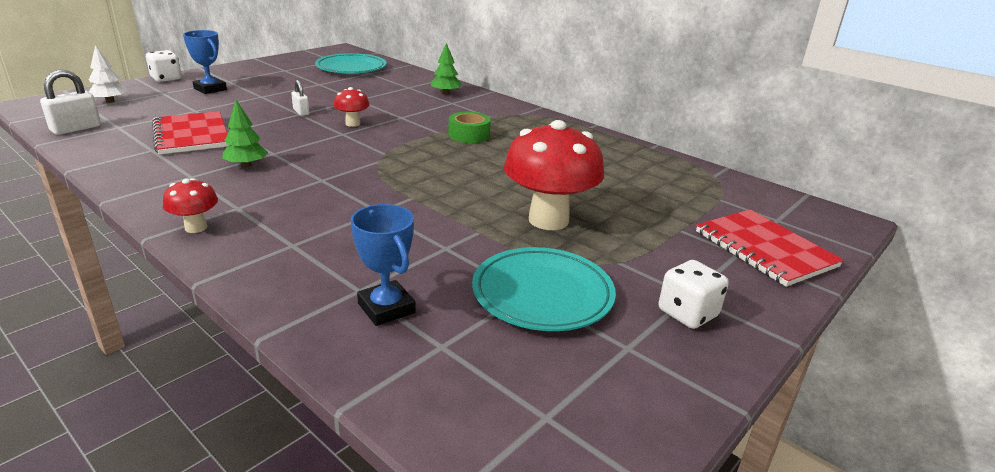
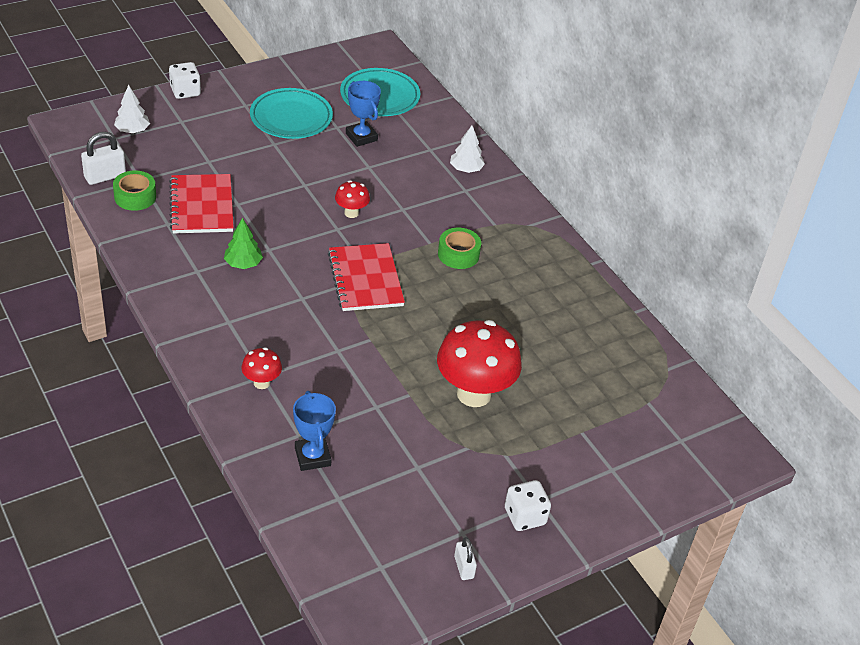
camera: 15 degrees right, 15 degrees up
(112, 137) = (135, 197): none -> green tape
(196, 227) = (195, 340): red mushroom -> red mushroom (261, 383)
(210, 89) = (226, 121): blue trophy -> blue trophy (361, 137)
(301, 112) = (307, 182): white padlock -> white padlock (464, 567)
(445, 93) = (466, 169): green tree -> white tree
(542, 294) = (427, 472): turquoise plate -> turquoise plate (291, 118)
(764, 249) = (638, 471): red notebook -> red notebook (365, 279)

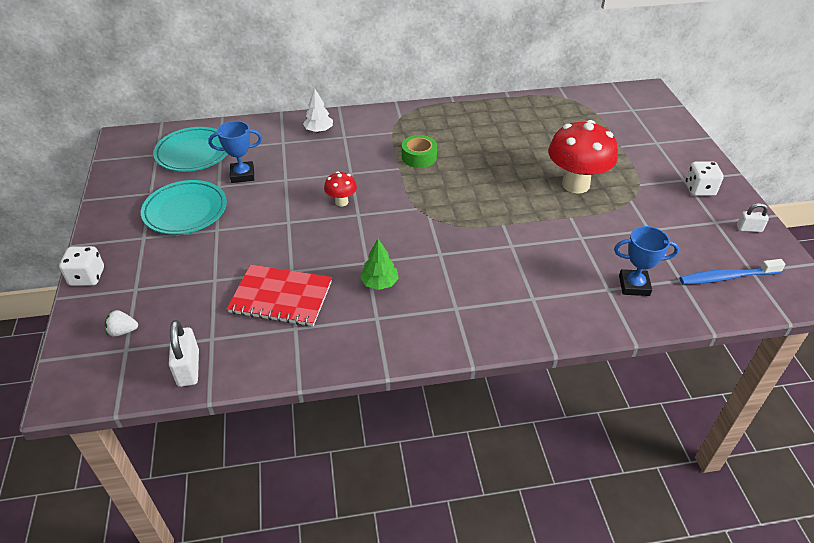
camera: 65 degrees left, 0 degrees up
(132, 130) = (123, 331): white tree -> white strawberry
(135, 197) = (238, 347): green tape -> none
(261, 383) = (541, 300): red mushroom -> none
(359, 541) = (726, 277): none -> blue toothbrush
(365, 279) = (429, 212): red notebook -> none

